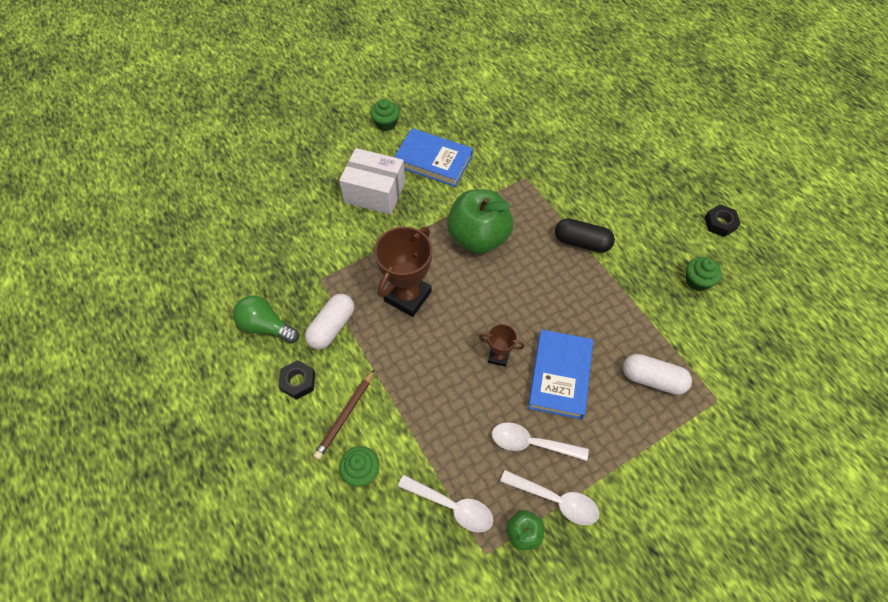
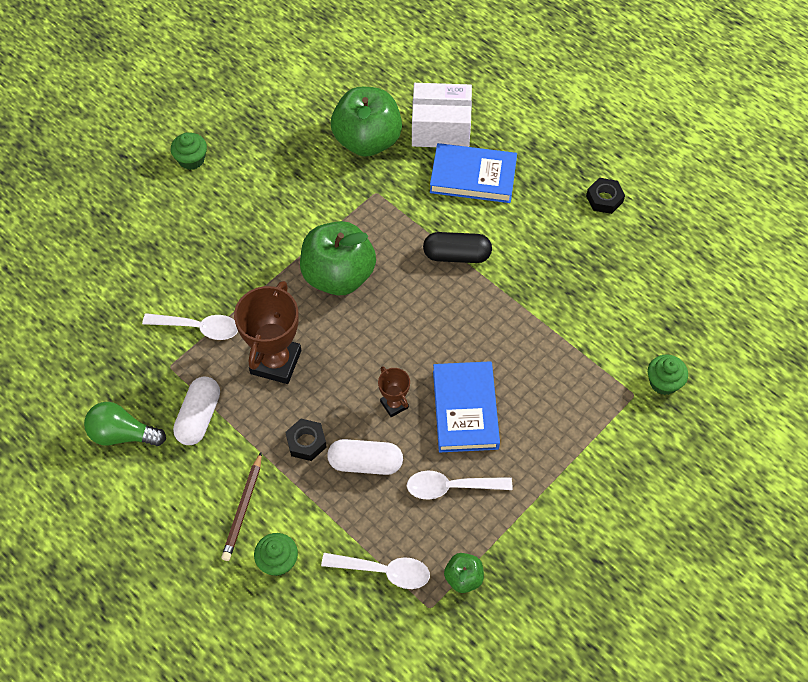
camera: 15 degrees left, 0 degrees up
(298, 382) = (179, 486): black nut -> black nut (306, 442)
(375, 192) = (203, 249): white box -> white box (441, 128)
(433, 160) = (261, 194): blue book -> blue book (473, 177)
(498, 356) = (394, 404): brown trophy -> brown trophy turned 60 degrees clockwise
(528, 137) = (367, 141): none -> green apple
(556, 500) = (489, 537): white spoon -> white spoon (199, 328)
(652, 379) = (563, 389): white capsule -> white capsule (365, 463)
(697, 281) = (591, 270): green cupcake -> green cupcake (663, 382)

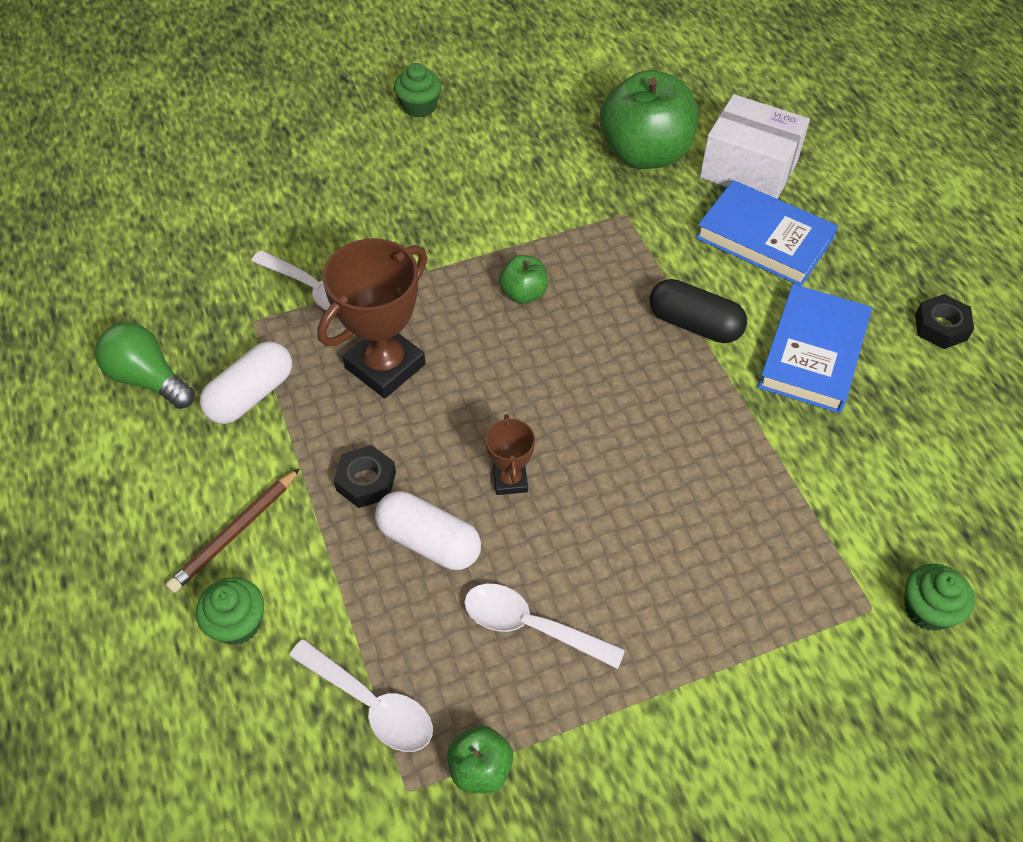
camera: 25 degrees right, 5 degrees down
(338, 276) = (523, 293): green apple -> green apple, size x0.46
(465, 409) = (606, 527): blue book -> blue book (813, 353)

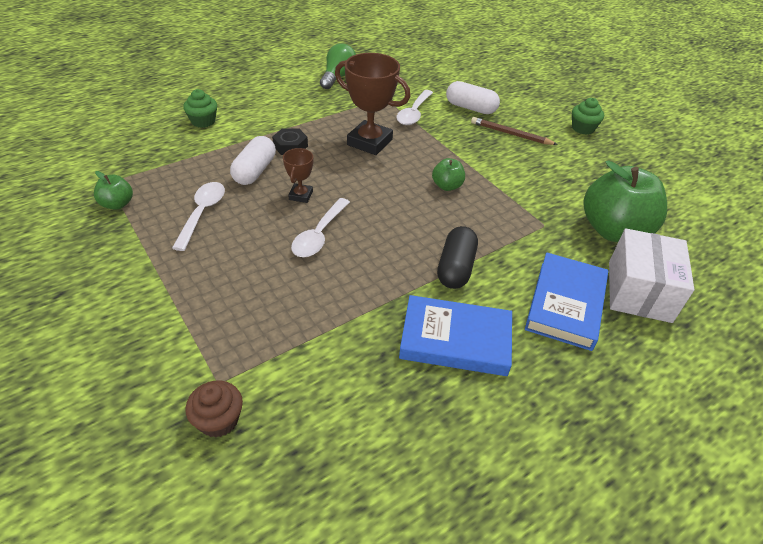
camera: 75 degrees right, 10 degrees down
(234, 533) = (253, 113): brown pencil -> brown pencil (510, 134)
(251, 395) = (337, 105): white capsule -> white capsule (470, 108)
(371, 704) = (157, 165): white spoon -> white spoon (319, 235)
(510, 480) = (301, 195): brown trophy -> brown trophy turned 60 degrees counterclockwise
(927, 609) = (219, 420): green cupcake -> brown cupcake
(941, 327) = (525, 437): black nut -> none

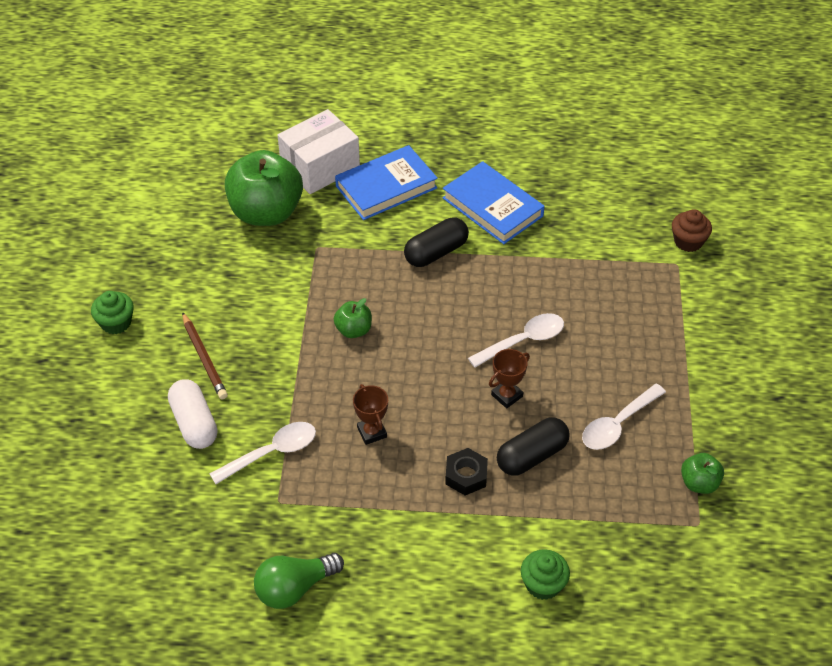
camera: 140 degrees left, 5 degrees up
(255, 171) = (532, 456): white capsule -> black capsule
(369, 142) = (372, 432): brown trophy -> brown trophy, size x0.51

